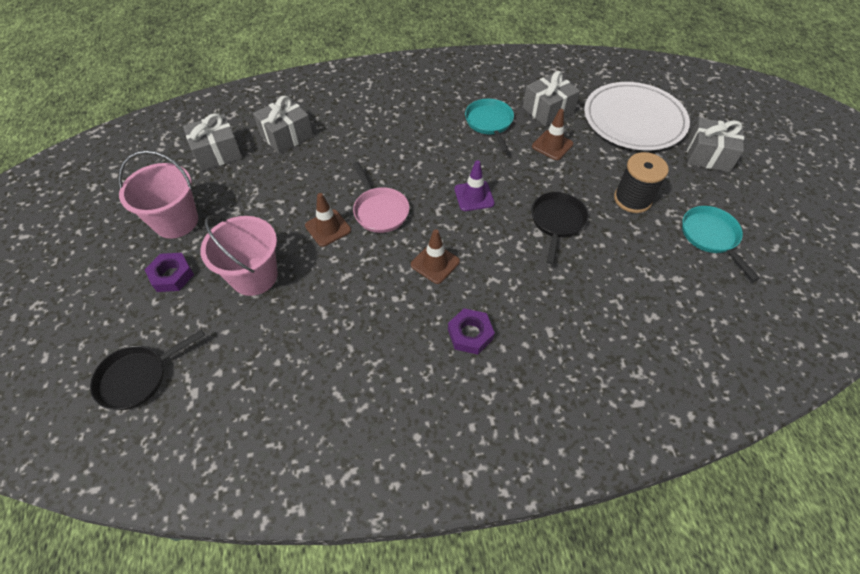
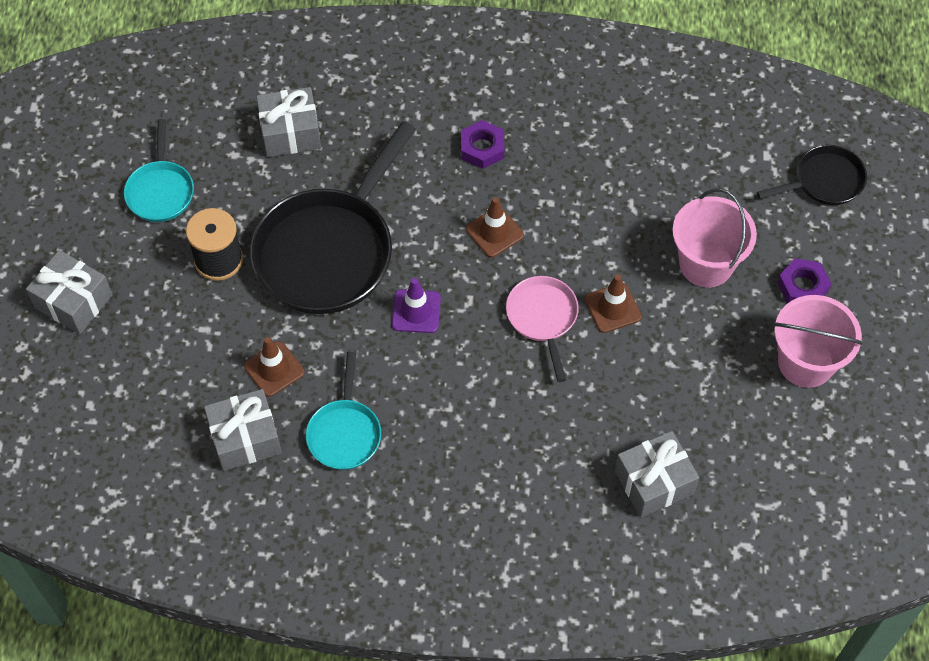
camera: 165 degrees left, 5 degrees up
(217, 152) = (757, 471): grey gift -> grey gift (290, 133)
(557, 222) = (329, 251): black pan -> black pan, size x1.97
(634, 119) = (130, 388): white plate -> none

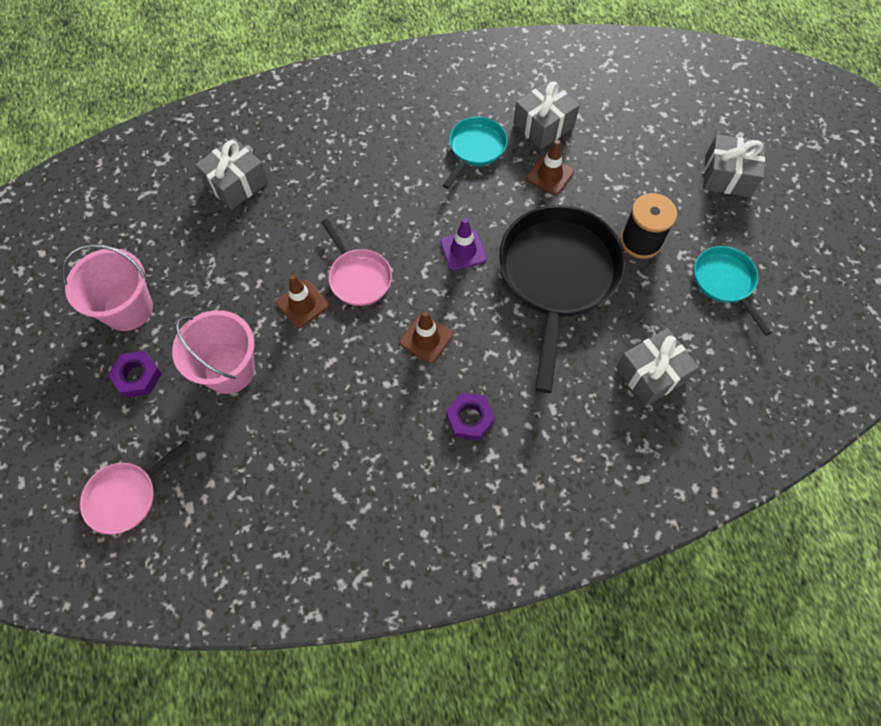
camera: 160 degrees right, 5 degrees up
(344, 433) = (475, 149): turquoise pan -> turquoise pan turned 45 degrees clockwise
(824, 181) = (126, 496): black pan -> pink pan

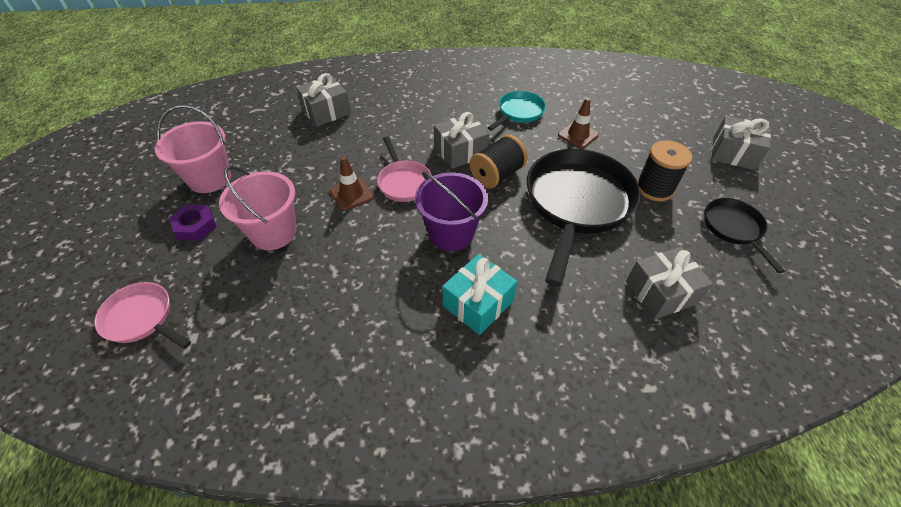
camera: 10 degrees right, 15 degrees down
(126, 496) = (142, 318): pink pan -> pink pan turned 60 degrees clockwise
(426, 338) = (451, 233): brown traffic cone -> purple bucket
(463, 250) = (496, 175): purple traffic cone -> black spool
(470, 419) = (478, 303): purple nut -> turquoise gift
(543, 125) = (576, 104): grey gift -> grey gift (460, 151)
(725, 282) = (734, 228): turquoise pan -> black pan

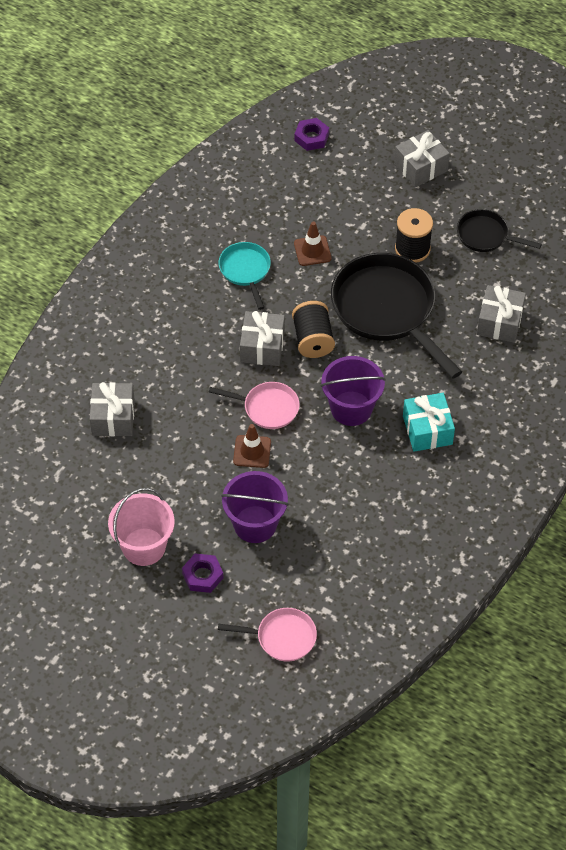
camera: 55 degrees left, 5 degrees up
(142, 318) = (282, 637): pink pan -> pink pan turned 150 degrees counterclockwise
(273, 232) = (255, 524): pink bucket -> purple bucket
(670, 89) = (311, 137): none -> purple nut

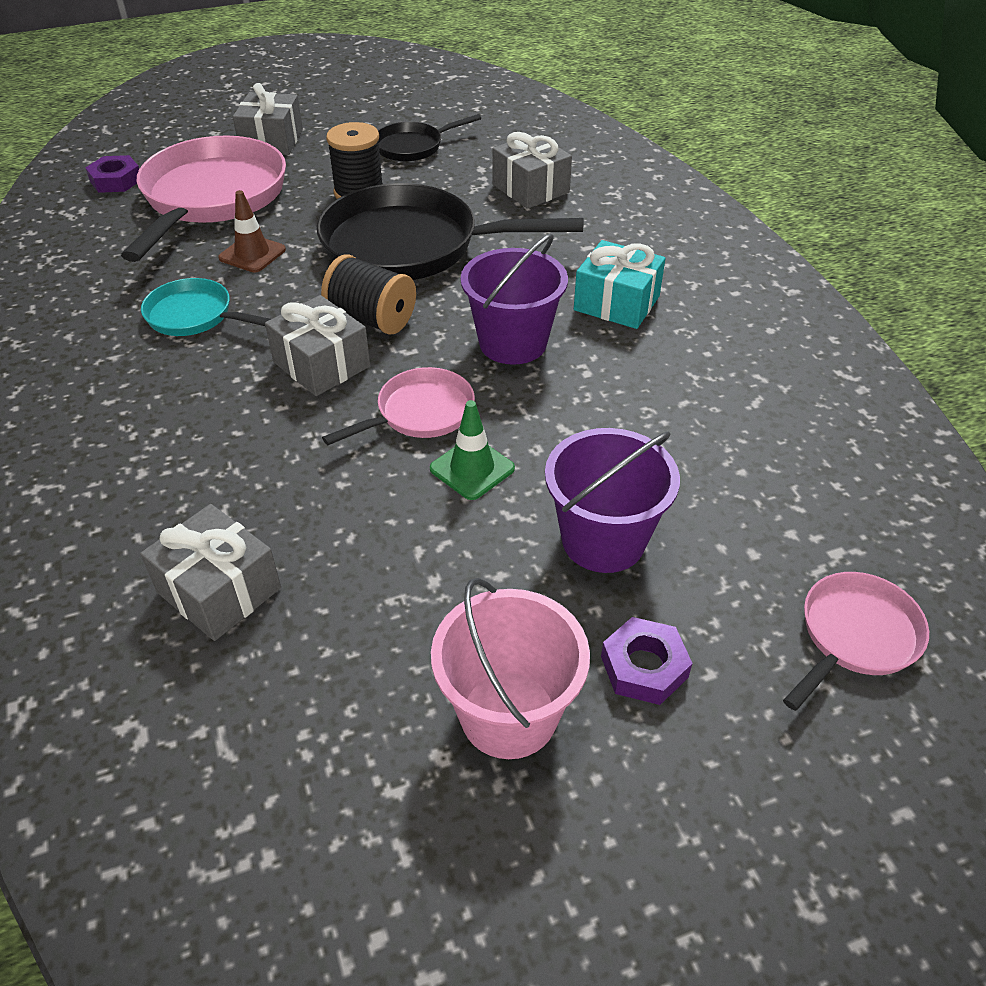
camera: 50 degrees left, 10 degrees down
(252, 451) = (472, 469): brown traffic cone -> green traffic cone
(340, 191) = (212, 198): none -> pink pan

